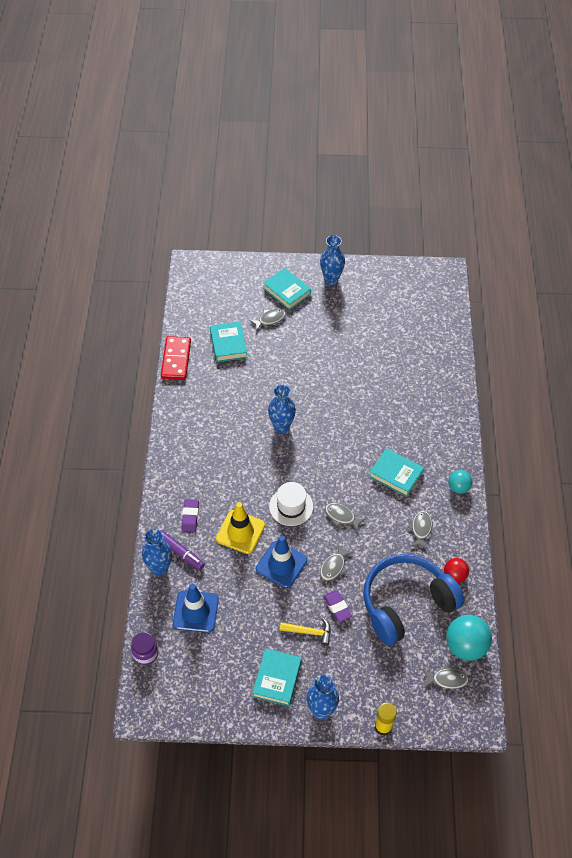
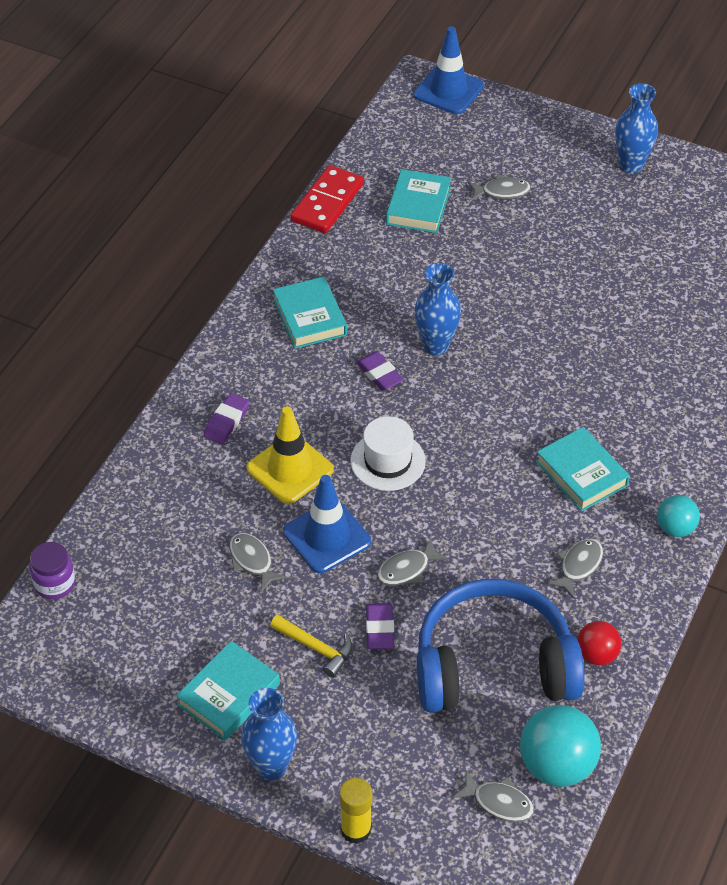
camera: 25 degrees right, 5 degrees down
(159, 569) = (141, 476): blue vase -> none
(180, 552) = (184, 465): purple marker -> none
(195, 611) = (160, 554): blue traffic cone -> blue traffic cone (448, 90)
(260, 456) = (379, 374): none -> purple eraser
(287, 291) = (551, 161): turquoise book -> turquoise book (310, 317)
(341, 517) = (459, 503): grey fish -> grey fish (252, 561)

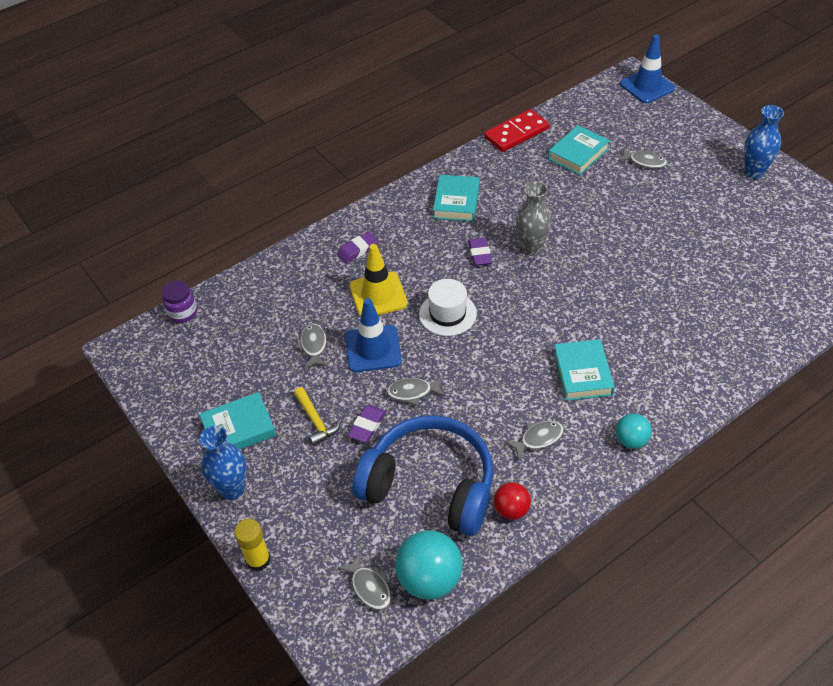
camera: 30 degrees right, 0 degrees up
(436, 345) = (531, 248): blue vase -> grey vase

